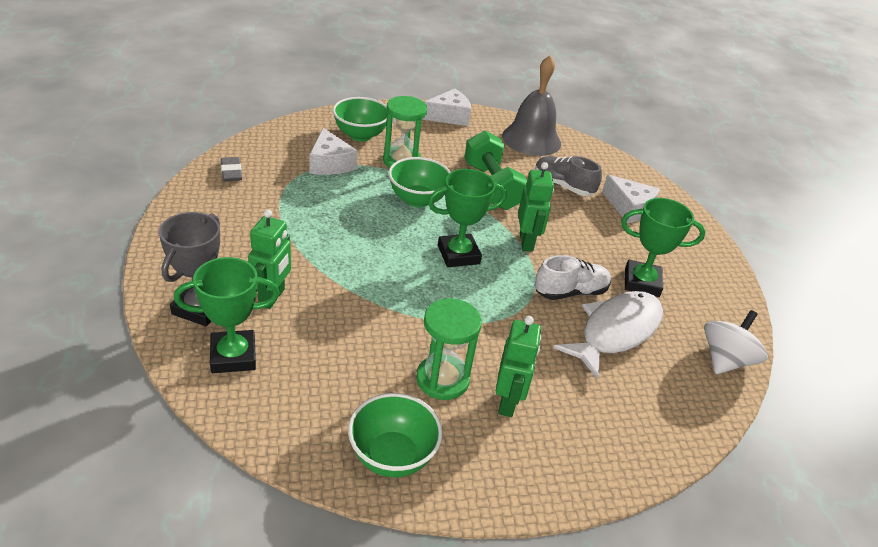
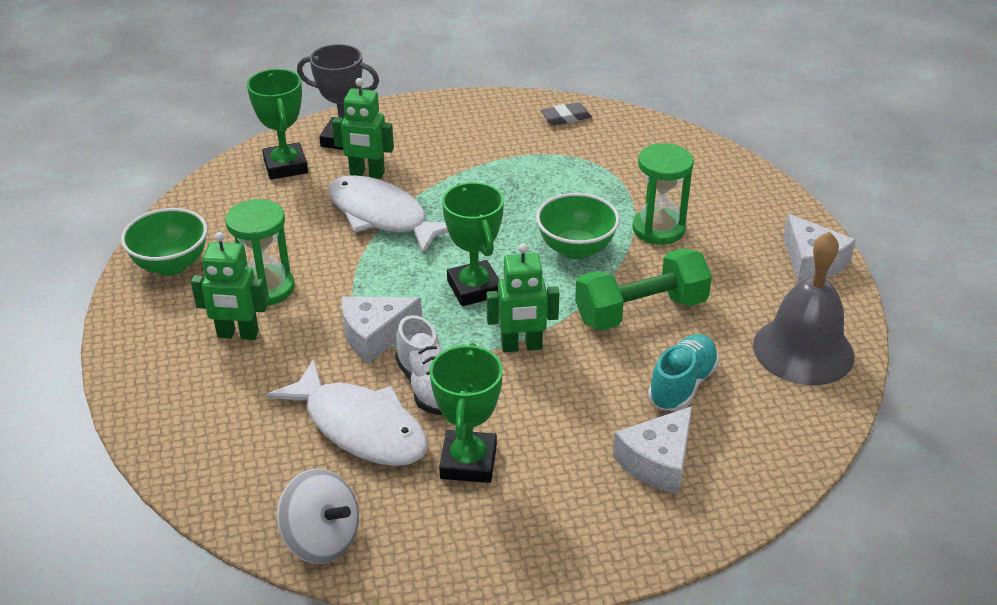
camera: 90 degrees right, 0 degrees up
(330, 163) = (620, 176): white cheese -> white cheese (375, 335)
(347, 294) = (382, 216): none -> white fish
(360, 135) = (702, 190): green bowl -> none
(563, 186) = (682, 385): grey shoe -> turquoise shoe

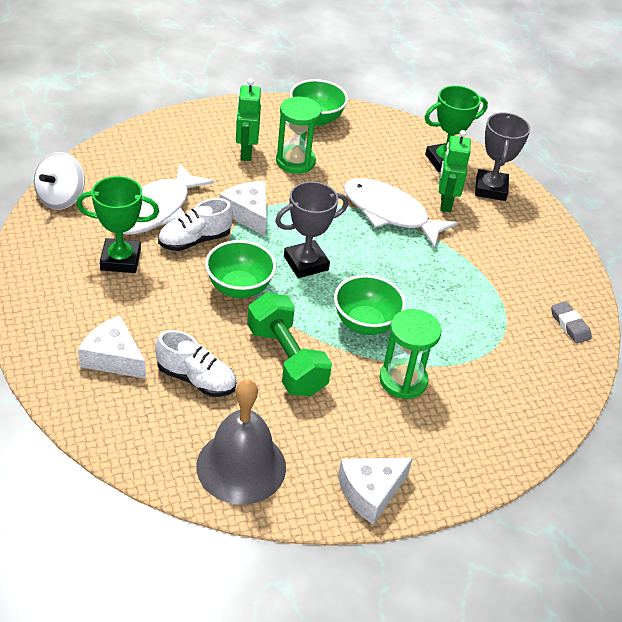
camera: 80 degrees right, 5 degrees up
(382, 216) = (390, 213): white fish -> white fish turned 90 degrees counterclockwise
(474, 288) = (306, 263): green trophy -> grey trophy
(521, 346) = (239, 288): green robot -> green bowl
(682, 385) = (196, 379): turquoise shoe -> white shoe

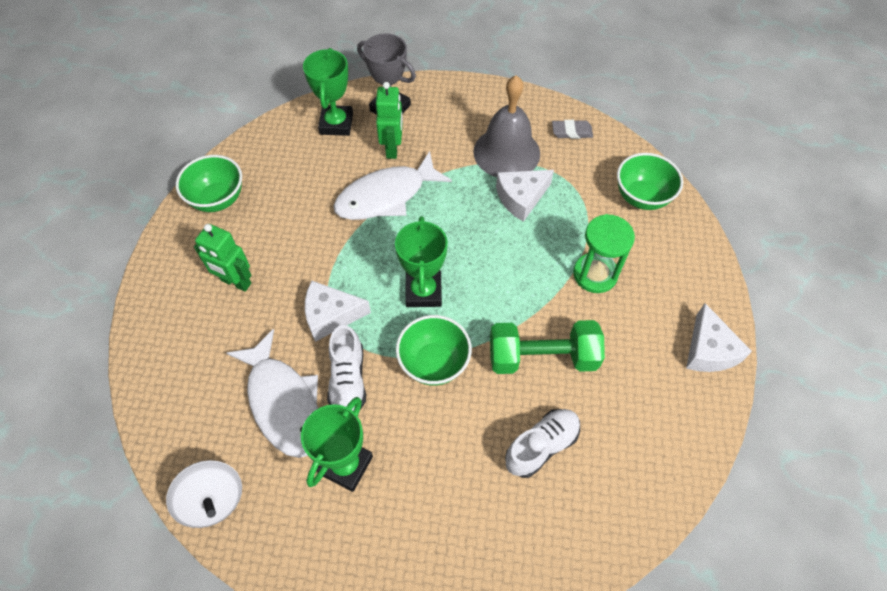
camera: 60 degrees left, 15 degrees up
(113, 358) = (487, 518): white cheese -> white cheese (521, 198)
(241, 466) = (657, 444): grey bell -> grey bell (506, 152)
(295, 161) = (273, 243): green hourglass -> none
(306, 263) = (423, 291): grey trophy -> green trophy
(365, 323) = (519, 275): green bowl -> green bowl (642, 197)
(445, 203) = (392, 148): green robot -> green robot turned 120 degrees counterclockwise

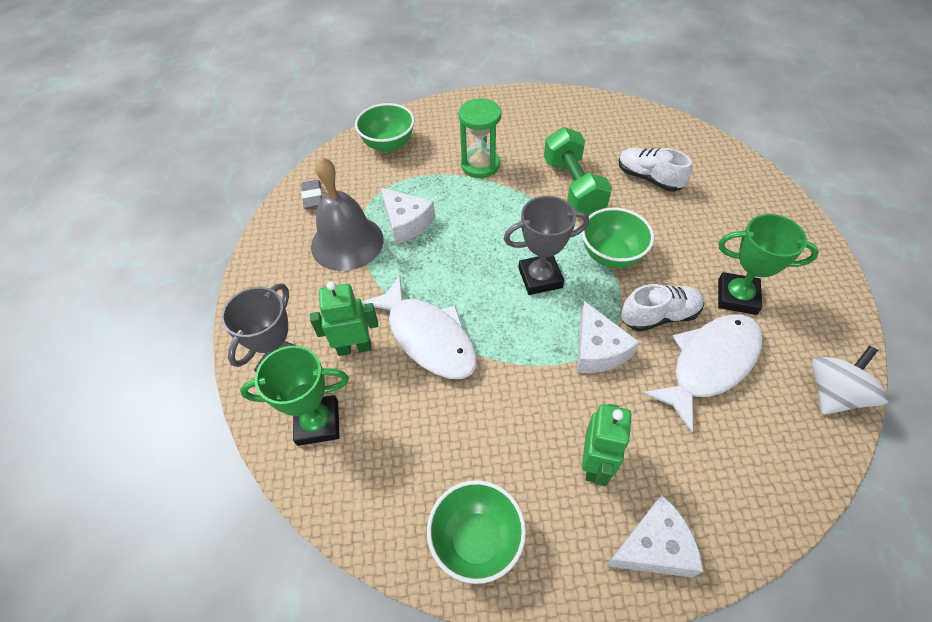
camera: 100 degrees left, 5 degrees down
(423, 291) = (540, 278): green trophy -> grey trophy
(708, 350) = (527, 102): white cheese -> white cheese (653, 546)

